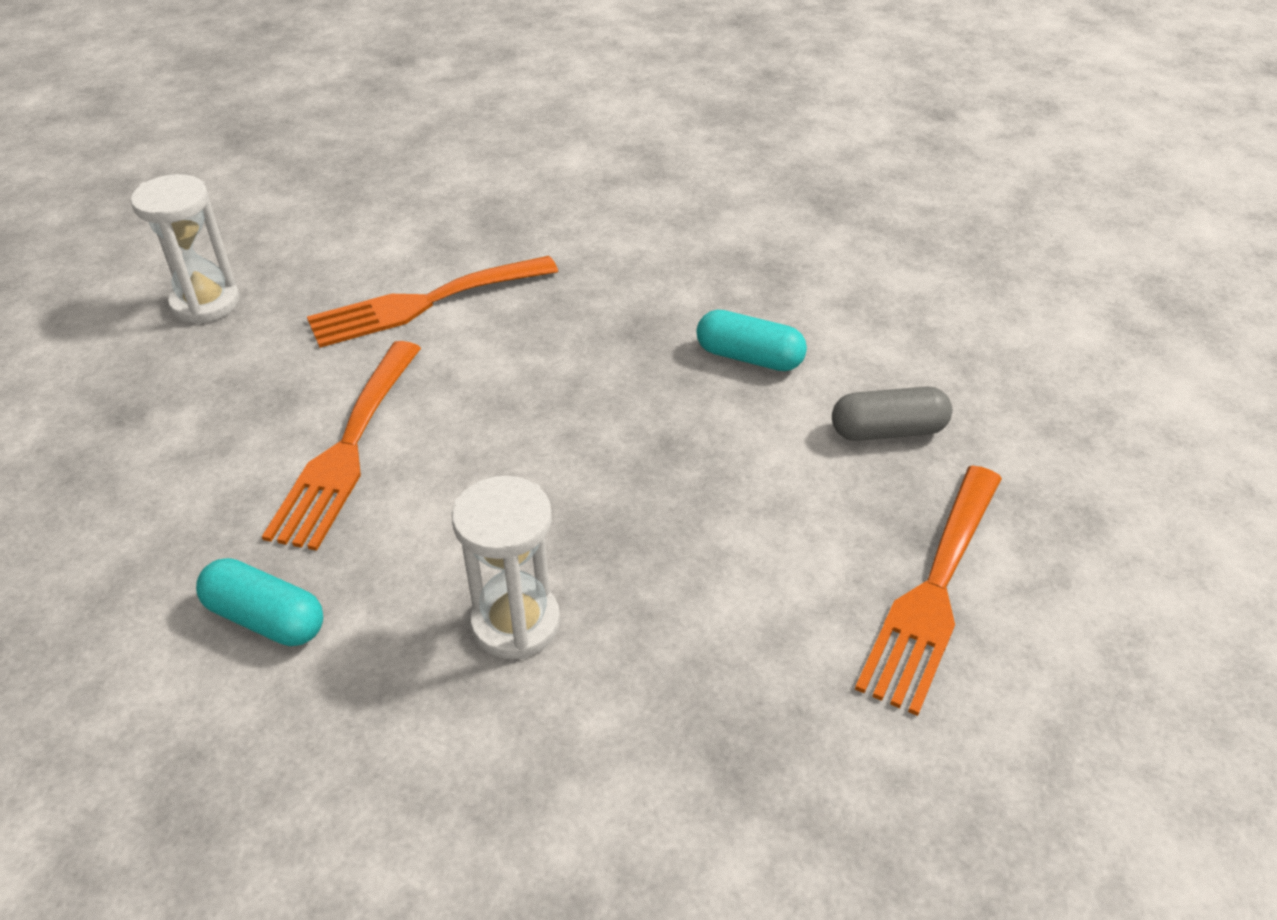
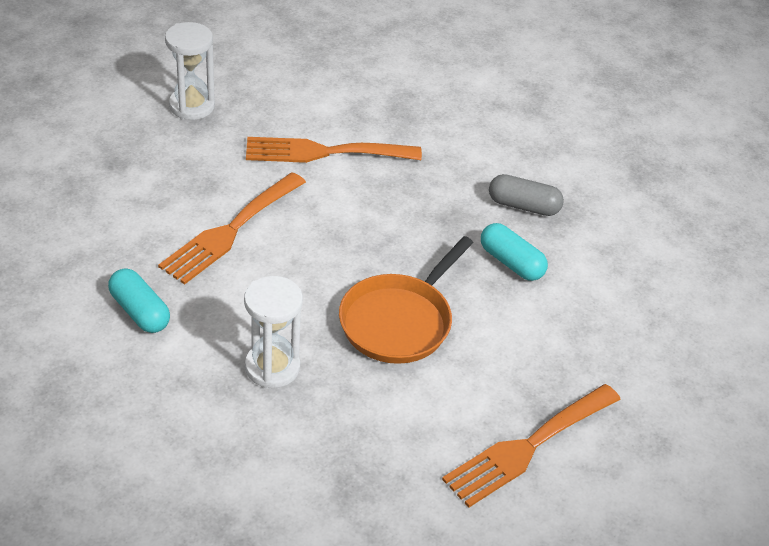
camera: 20 degrees right, 0 degrees up
(655, 486) = (399, 321): none -> orange pan
(888, 431) = (569, 343): grey capsule -> grey capsule (523, 206)

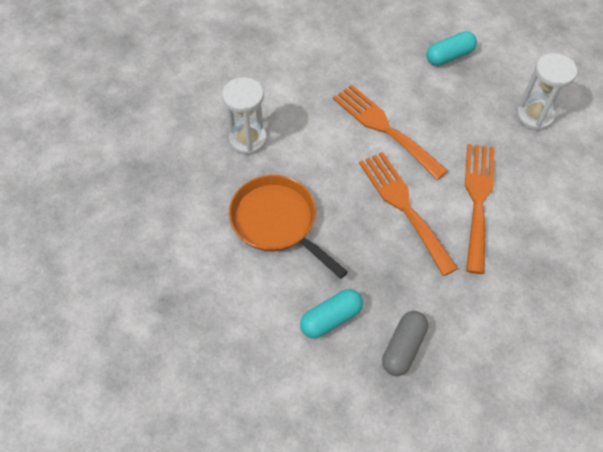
camera: 105 degrees right, 15 degrees up
(140, 311) = (310, 74): turquoise capsule -> turquoise capsule (449, 56)
(527, 447) = (139, 282): orange fork -> orange fork (403, 206)

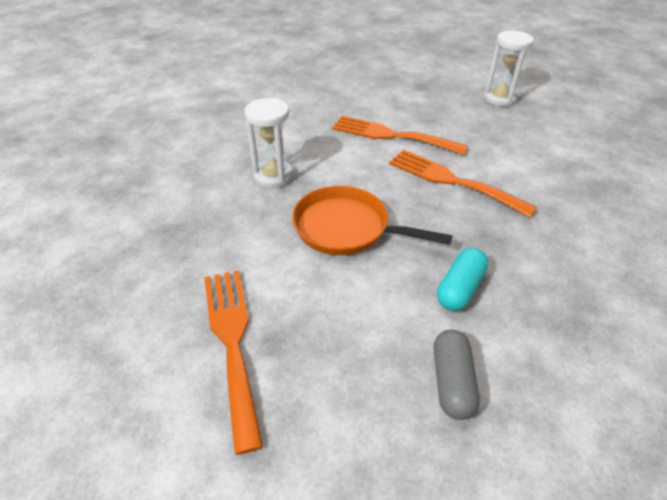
camera: 25 degrees left, 15 degrees down
(403, 347) = (546, 286): grey capsule -> grey capsule (452, 382)
(449, 56) = (406, 82): turquoise capsule -> none
(478, 199) = (507, 158): orange fork -> orange fork (232, 341)

